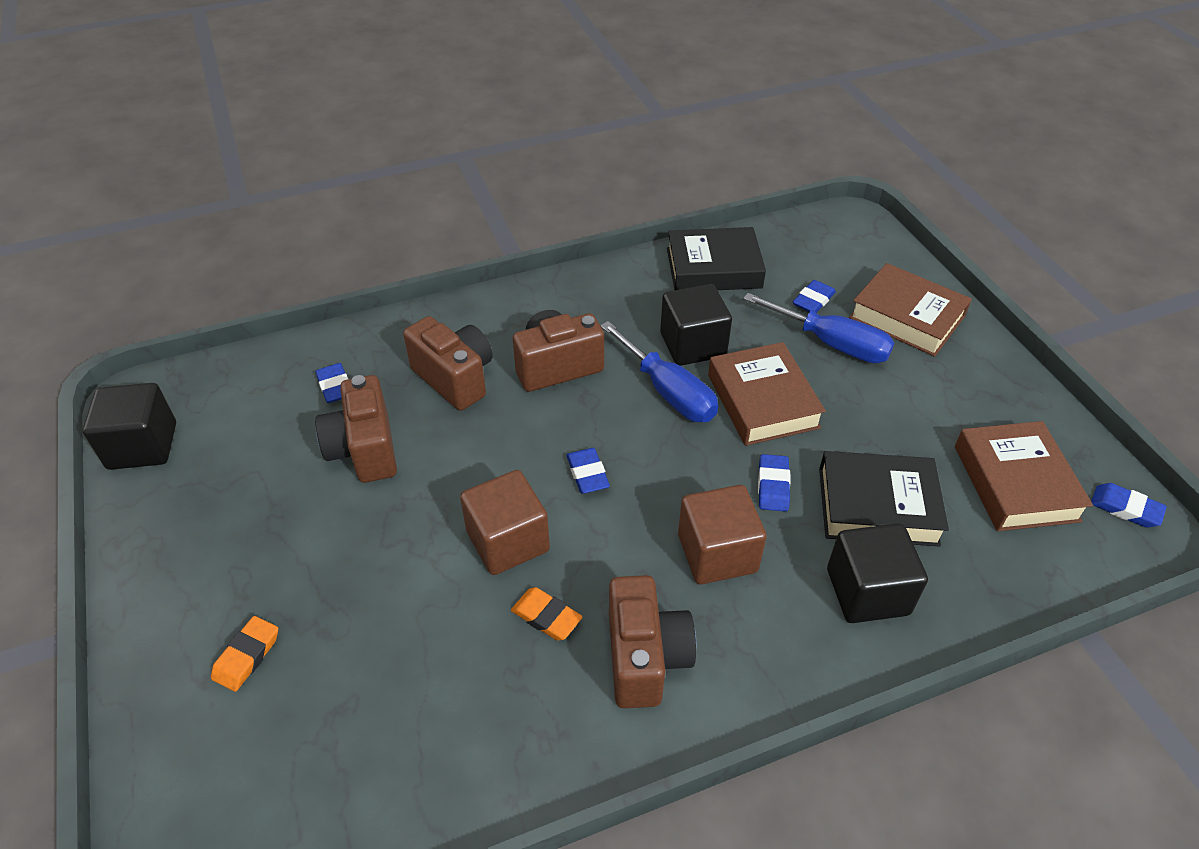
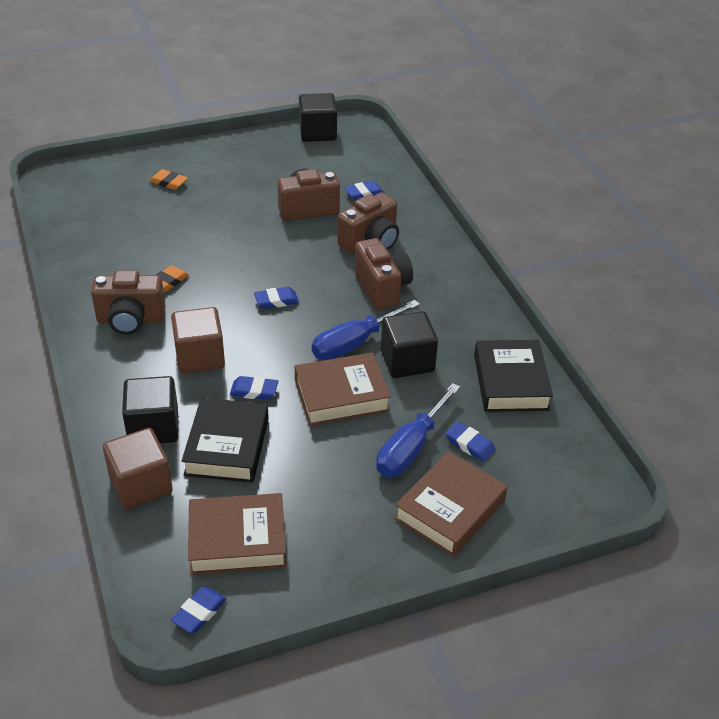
camera: 90 degrees right, 5 degrees down
(508, 541) = (226, 267): brown cube -> brown cube (141, 485)

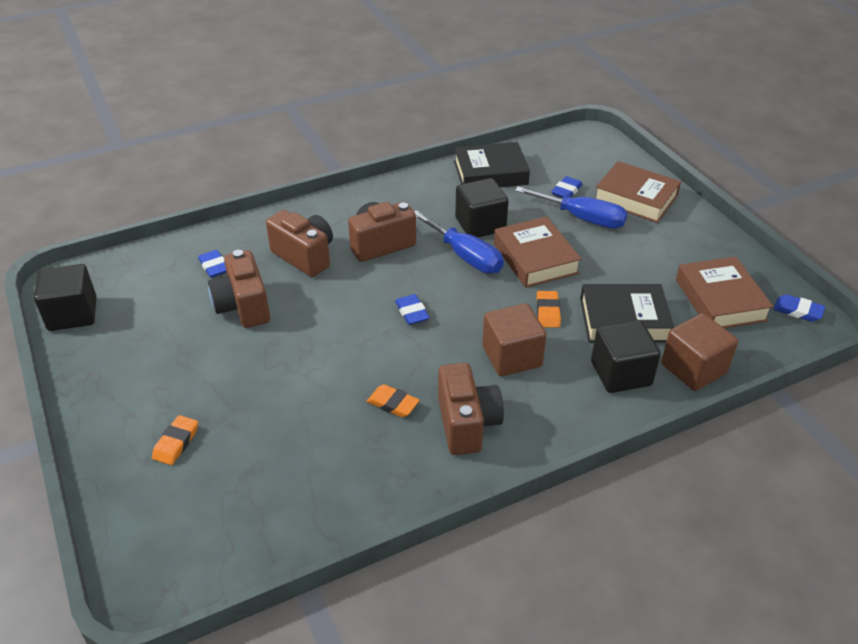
camera: 95 degrees left, 0 degrees up
(254, 391) = (548, 312): blue eraser -> orange eraser

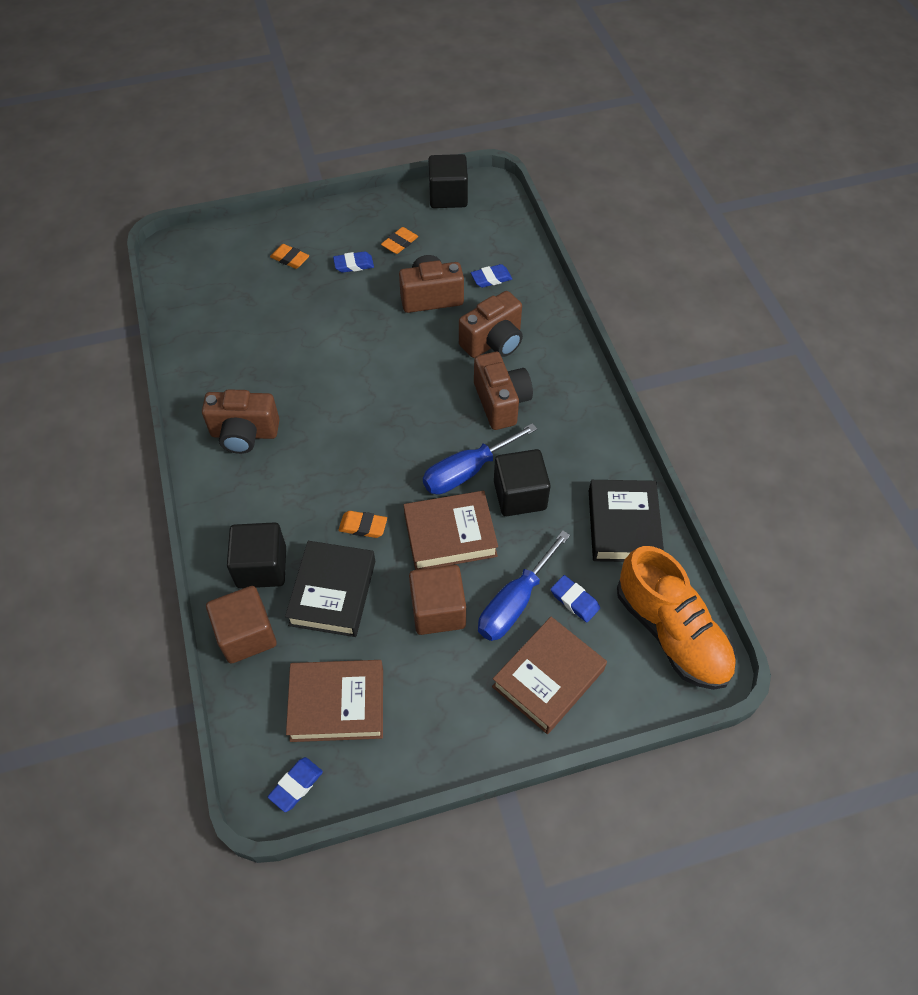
camera: 100 degrees right, 15 degrees up
(393, 404) = (284, 387): orange eraser -> orange eraser (399, 243)
(412, 312) = (392, 414): blue eraser -> blue eraser (353, 264)
(511, 356) = (311, 482): brown cube -> brown cube (438, 610)
(571, 149) = (671, 632): none -> orange shoe

